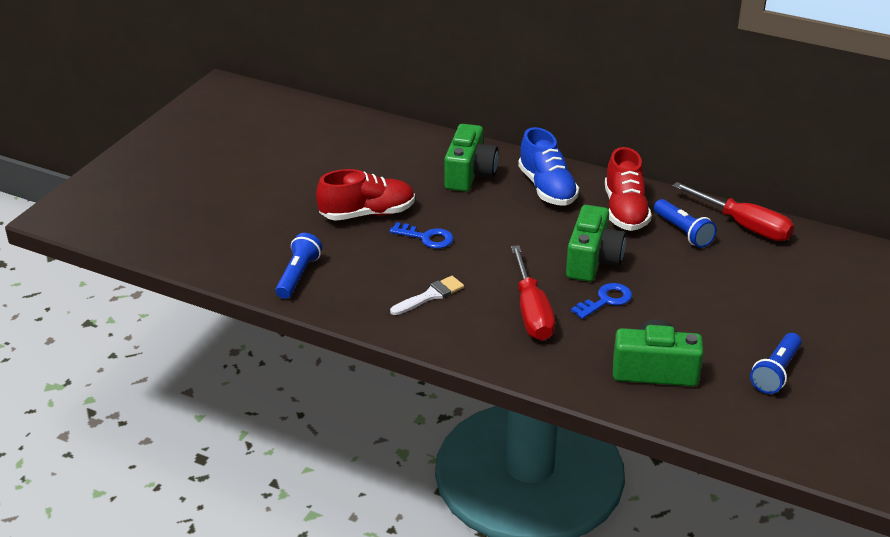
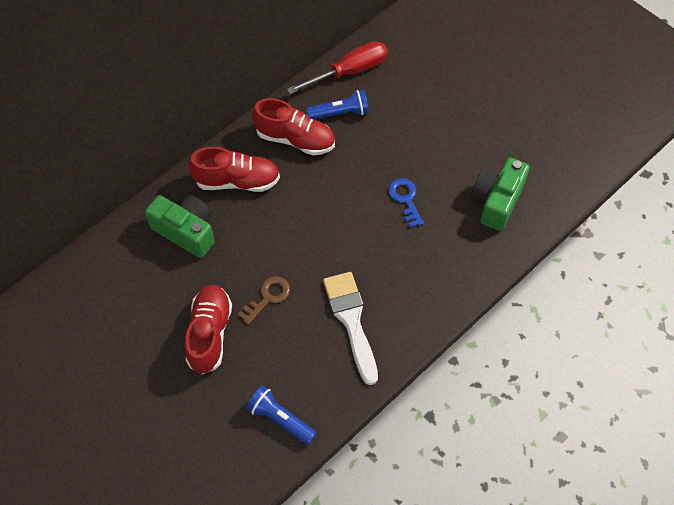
camera: 70 degrees left, 25 degrees up
(426, 237) = (268, 297): blue key -> brown key
(430, 296) = (351, 321): white brush -> white brush, size x1.66
(531, 312) = (400, 255): red screwdriver -> none
(547, 188) = (237, 181): blue shoe -> red shoe
(592, 260) = (351, 188): green camera -> none
(775, 372) = (523, 131): blue flashlight -> none

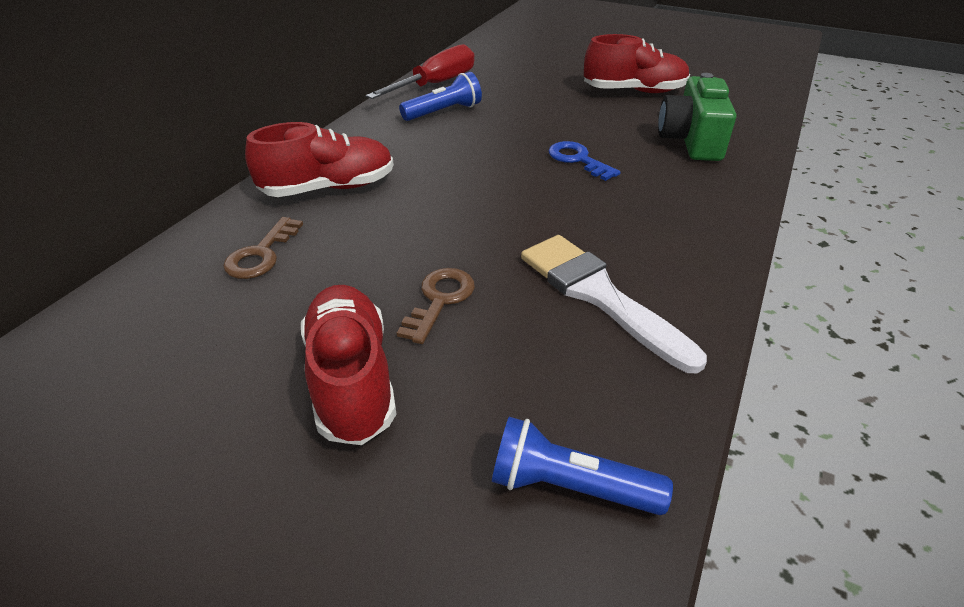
camera: 20 degrees left, 20 degrees down
(186, 231) = (261, 254): green camera -> brown key
(295, 139) = (396, 140): red shoe -> red shoe (634, 91)

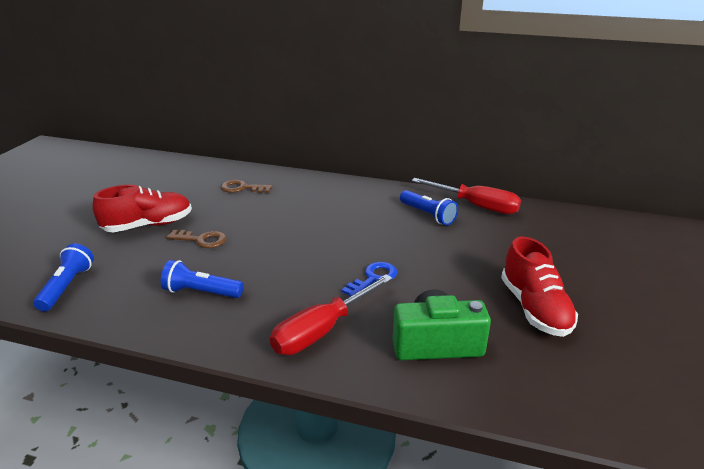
camera: 80 degrees right, 10 degrees down
(329, 188) = (308, 193): red shoe -> none
(598, 295) = (201, 292): white brush -> blue flashlight
(679, 200) = (322, 330): none -> red screwdriver

